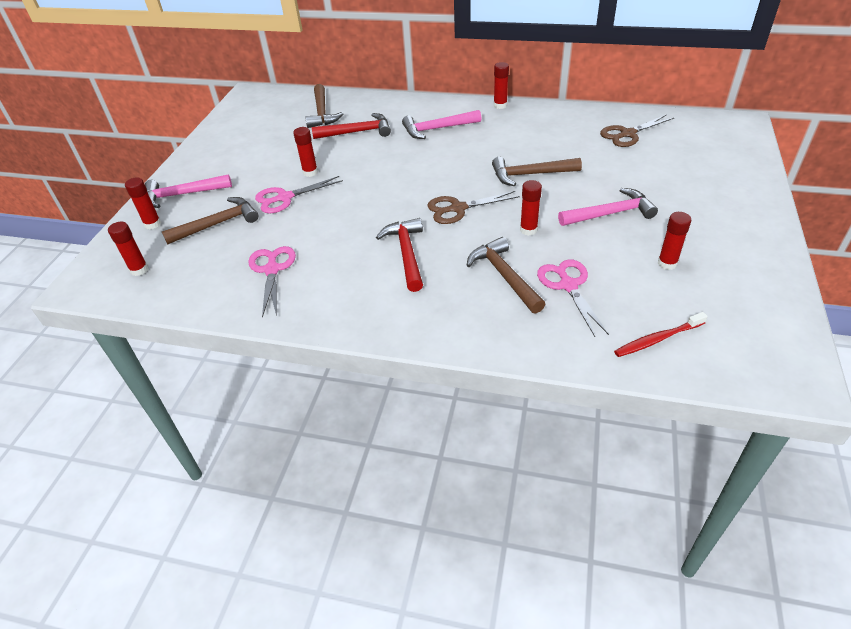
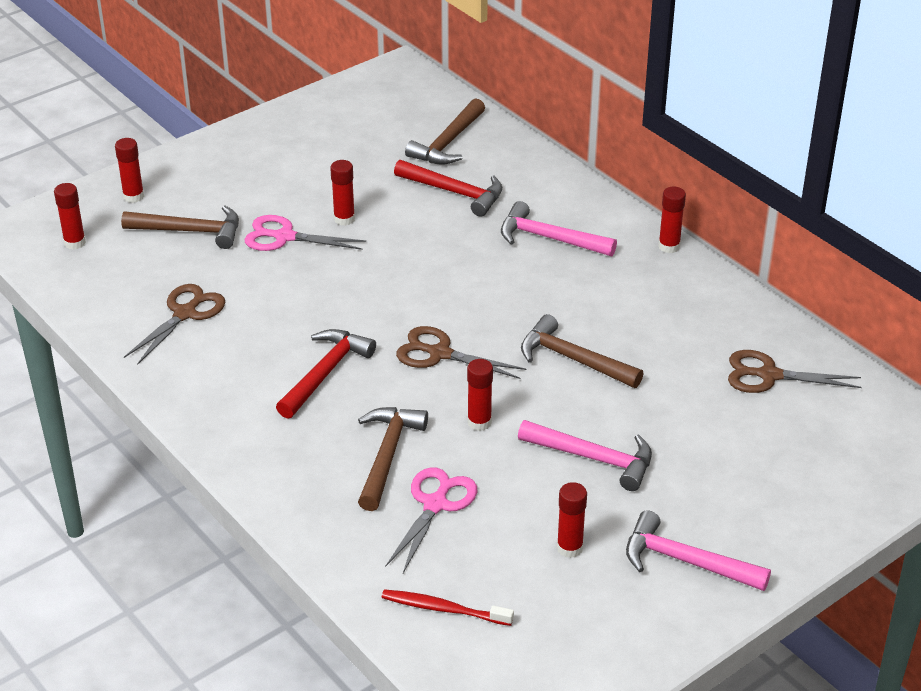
camera: 35 degrees right, 5 degrees down
(182, 195) = (193, 176): pink hammer -> pink hammer (685, 561)
(272, 270) = (185, 313): pink scissors -> brown scissors

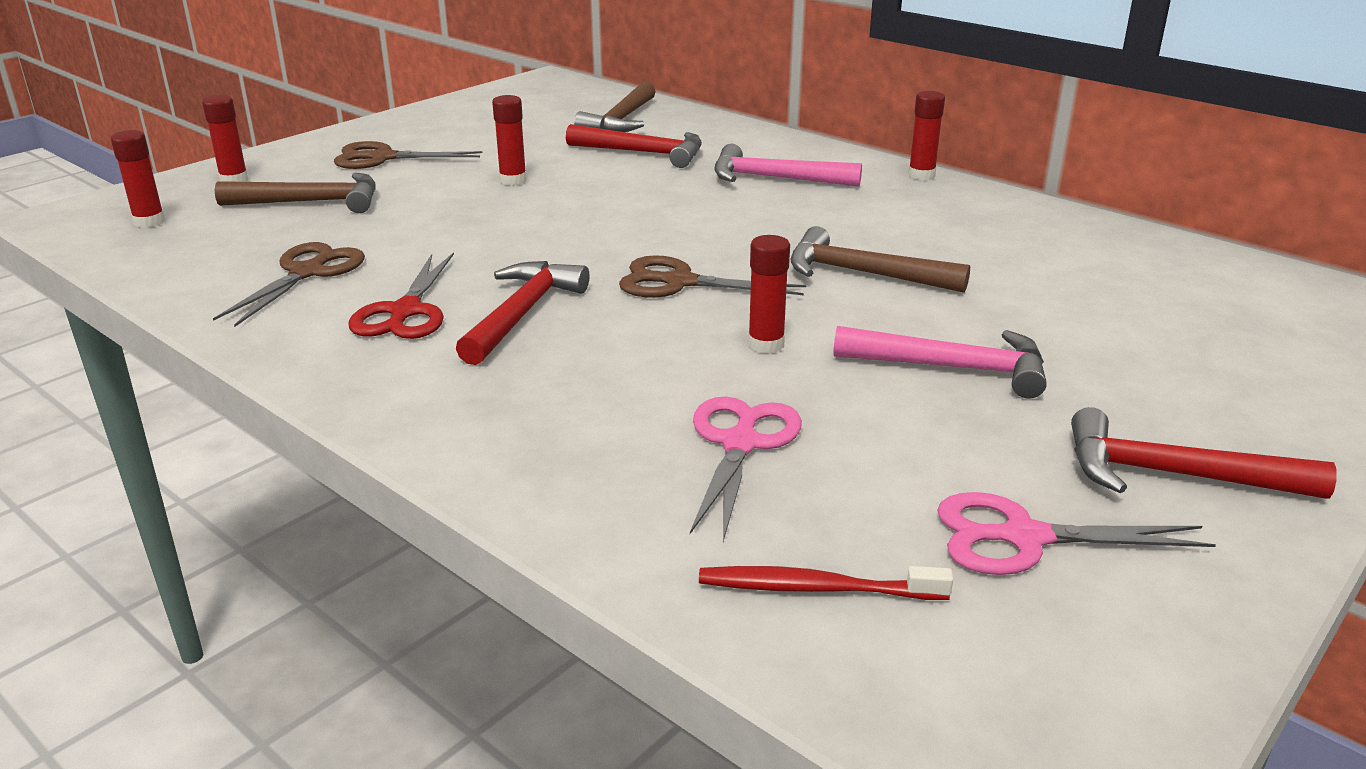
camera: 10 degrees left, 10 degrees down
(248, 362) = (405, 312): none -> red scissors
(284, 237) = (438, 199): pink scissors -> pink scissors (1023, 537)
(387, 455) = (642, 392): brown hammer -> none
(569, 548) = (982, 477): red glue stick -> none
(685, 561) = (1173, 475): pink hammer -> red hammer
(769, 375) = (1126, 268): brown scissors -> brown scissors (383, 158)

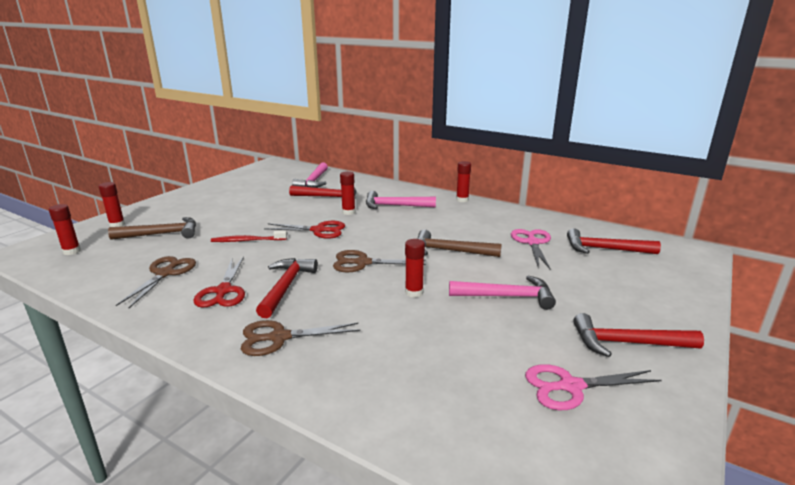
camera: 10 degrees left, 5 degrees down
(383, 158) = (196, 208): brown scissors -> brown scissors (279, 337)
(513, 180) = (266, 215): red glue stick -> red glue stick (348, 212)
(608, 216) = (319, 230): none -> red scissors
(621, 121) = (313, 181): brown hammer -> pink hammer
(741, 444) = (416, 349): pink scissors -> pink scissors (532, 243)
(817, 588) = (478, 430): red toothbrush -> red toothbrush (247, 240)
(1199, 295) = (604, 249): none -> red hammer

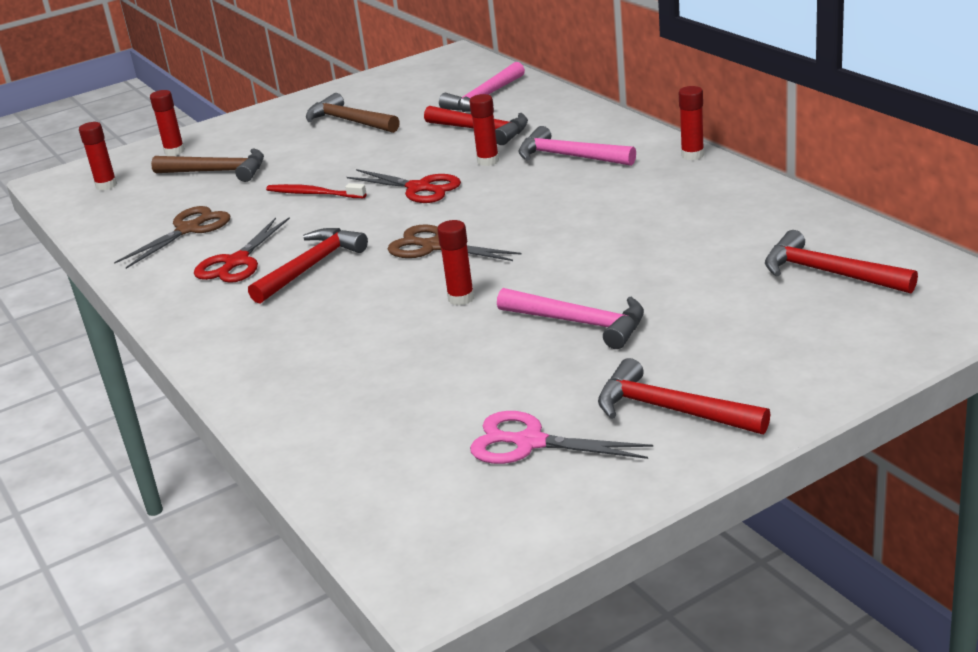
camera: 30 degrees right, 5 degrees up
(279, 337) = (256, 328): brown scissors -> none
(450, 251) = (573, 244): brown hammer -> brown hammer (349, 121)
(532, 243) = (719, 247): pink scissors -> none

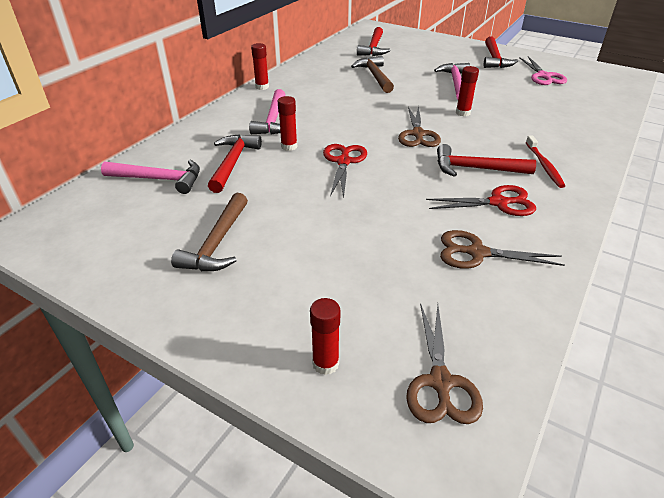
camera: 120 degrees left, 10 degrees up
(106, 185) = (440, 382): red glue stick -> brown scissors
(218, 172) = (362, 290): brown hammer -> brown hammer (374, 76)
(314, 194) = (376, 207): red toothbrush -> red toothbrush (544, 165)

